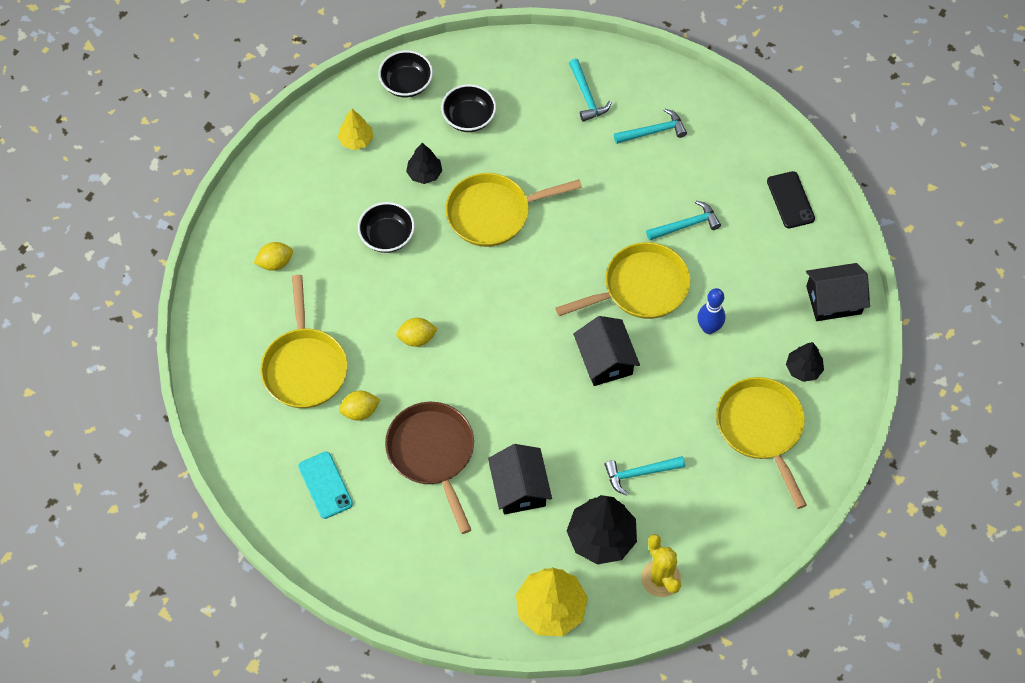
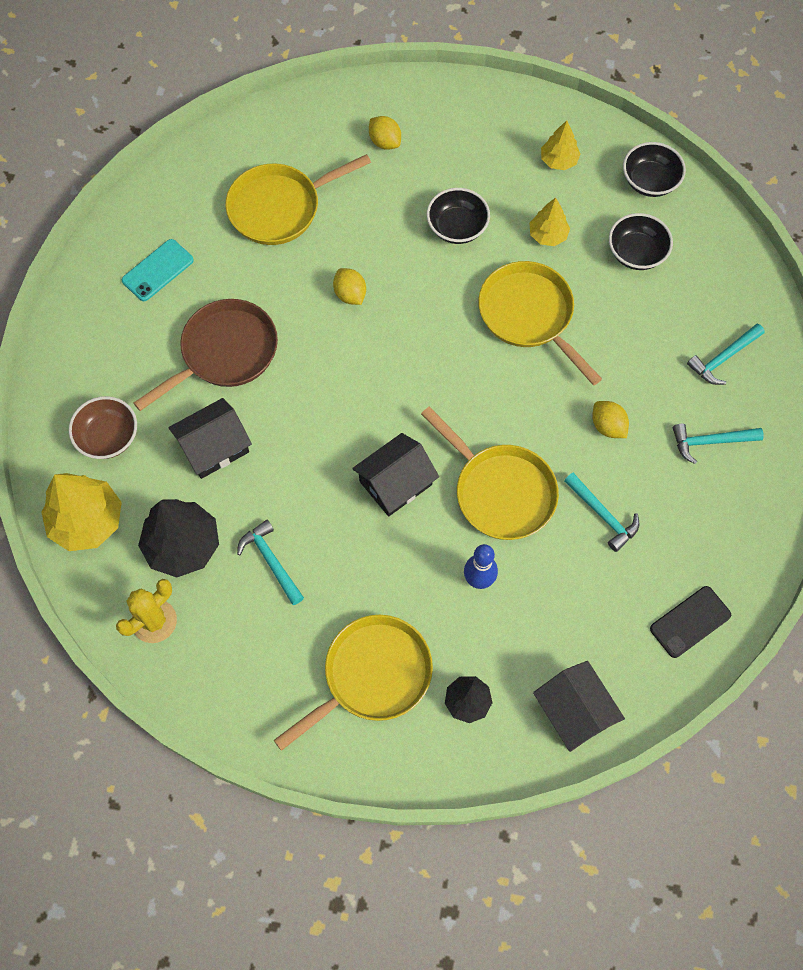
camera: 70 degrees right, 5 degrees up
(360, 411) = (248, 272): yellow lemon -> yellow lemon (608, 426)
(424, 173) = (548, 235): black tree -> yellow tree
(477, 570) = (108, 437): none -> brown bowl
(653, 131) = (711, 442): turquoise hammer -> turquoise hammer turned 120 degrees clockwise

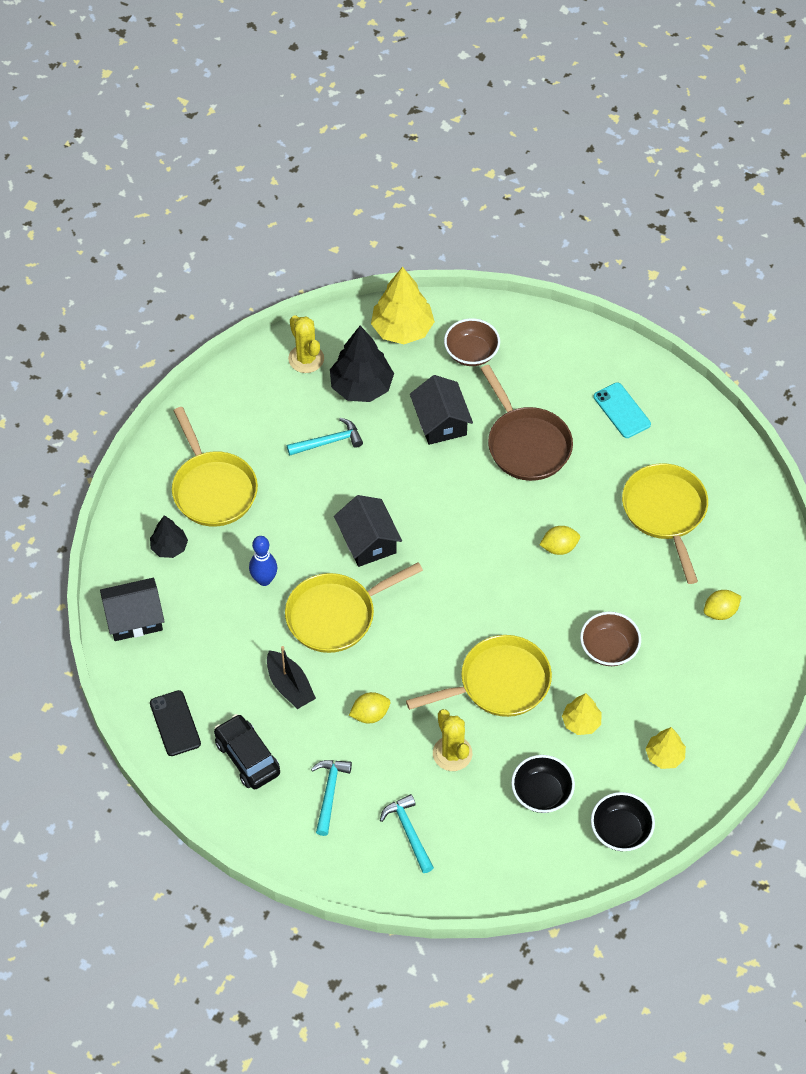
camera: 105 degrees right, 10 degrees down
(457, 227) = (609, 648): black bowl -> brown bowl
(602, 515) = (290, 686): turquoise hammer -> black boat
(623, 339) = (452, 753): none -> yellow cactus
(701, 534) = (247, 757): none -> black car

